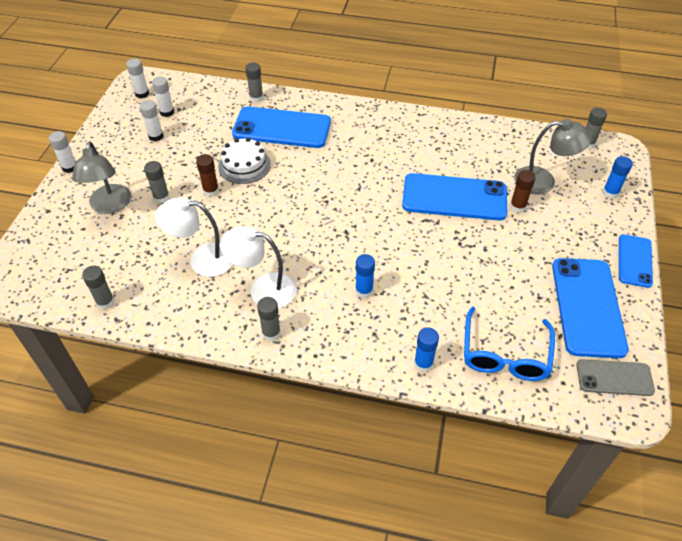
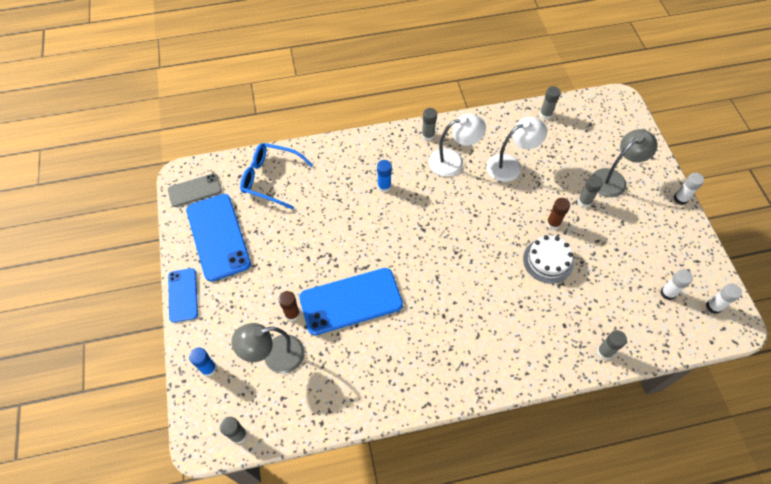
camera: 155 degrees right, 10 degrees up
(110, 206) = (614, 179): grey lamp -> grey lamp turned 90 degrees clockwise
(156, 136) = (648, 260): white glue stick -> none
(282, 128) = (549, 320): blue phone -> none
(423, 363) = (322, 153): blue glue stick -> none
(505, 354) = (271, 178): blue glasses -> blue glasses turned 60 degrees counterclockwise

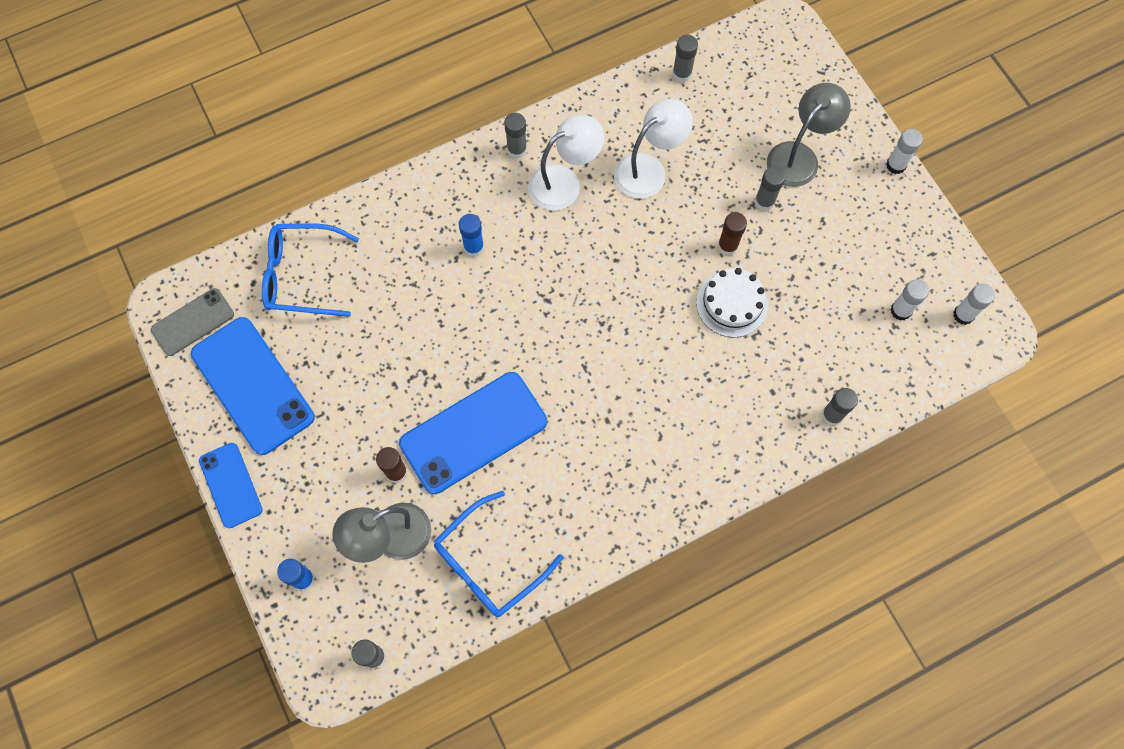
camera: 15 degrees left, 10 degrees up
(336, 391) = (489, 563): none -> blue glasses

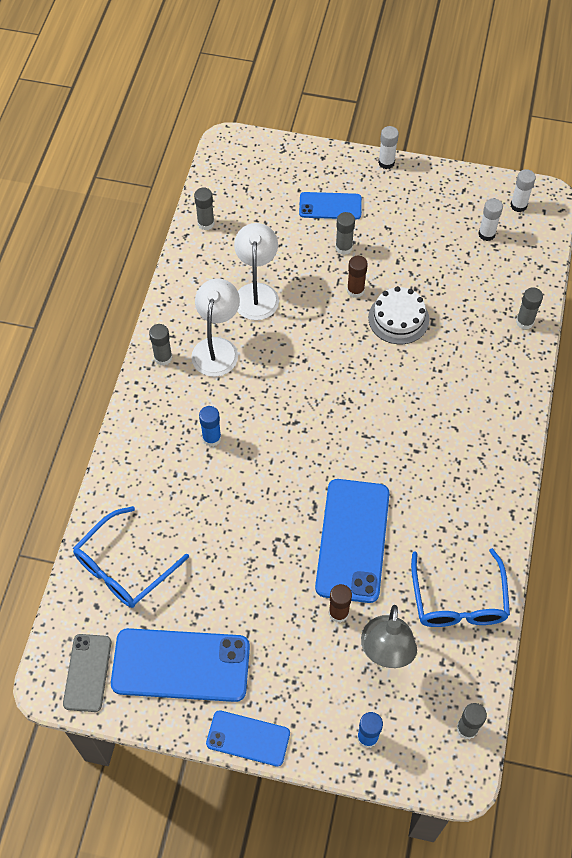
camera: 50 degrees left, 10 degrees down
(799, 156) = (330, 206): grey lamp -> blue phone

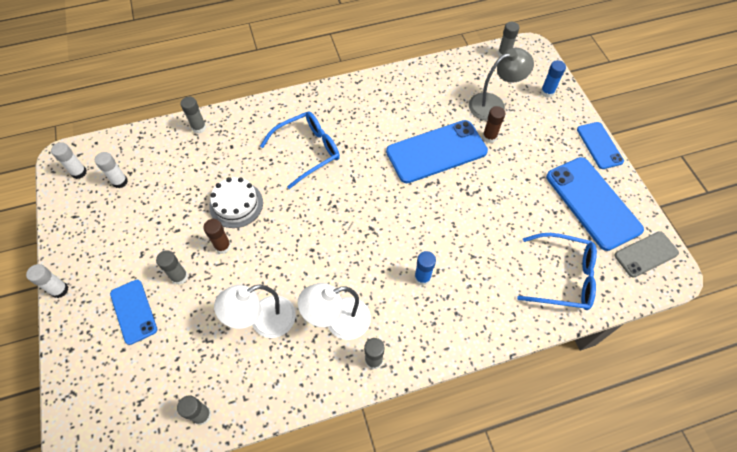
camera: 120 degrees left, 0 degrees up
(458, 600) = (434, 85): blue glasses -> blue glasses (307, 151)

